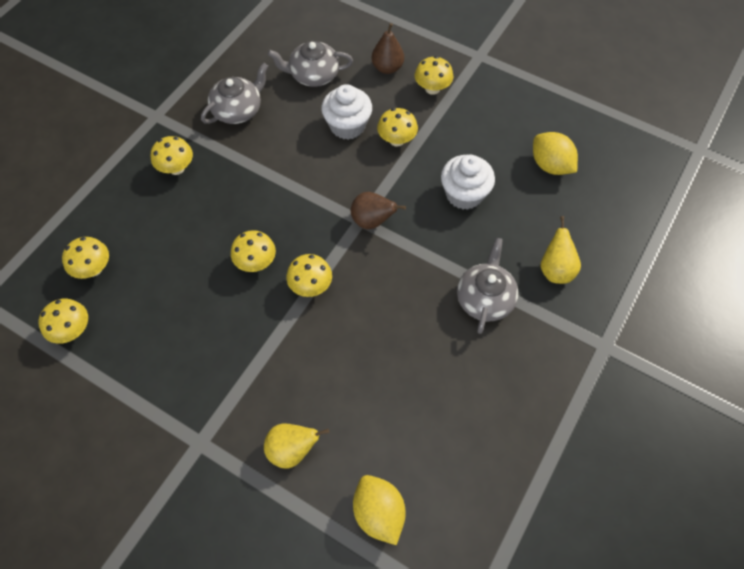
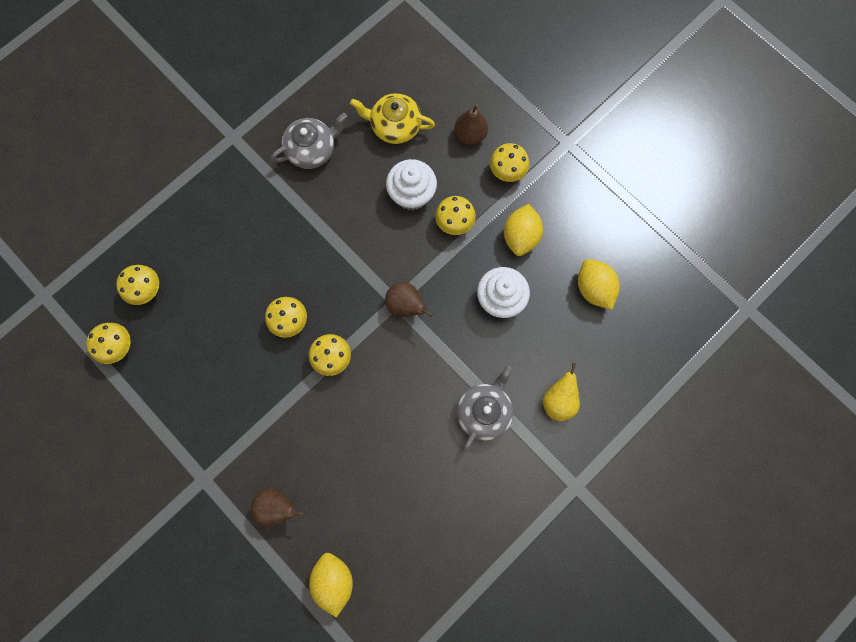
camera: 15 degrees right, 15 degrees up
(176, 168) = (240, 202): yellow mushroom -> none
(292, 450) = (277, 507): yellow pear -> brown pear
(313, 75) = (395, 126): grey teapot -> yellow teapot
(464, 138) = (520, 236): none -> yellow lemon

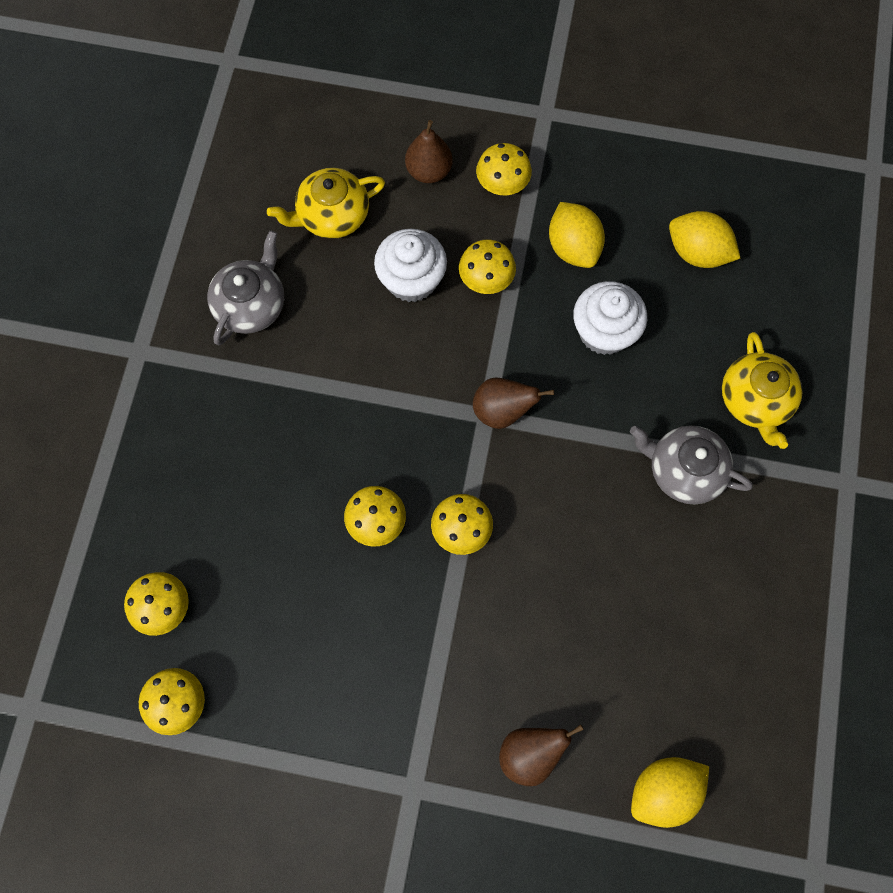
camera: 35 degrees left, 5 degrees down
(333, 580) = (663, 791): yellow lemon -> yellow lemon turned 75 degrees counterclockwise
(484, 412) = (684, 470): grey teapot -> grey teapot turned 60 degrees counterclockwise
(558, 400) = (755, 400): yellow pear -> yellow teapot

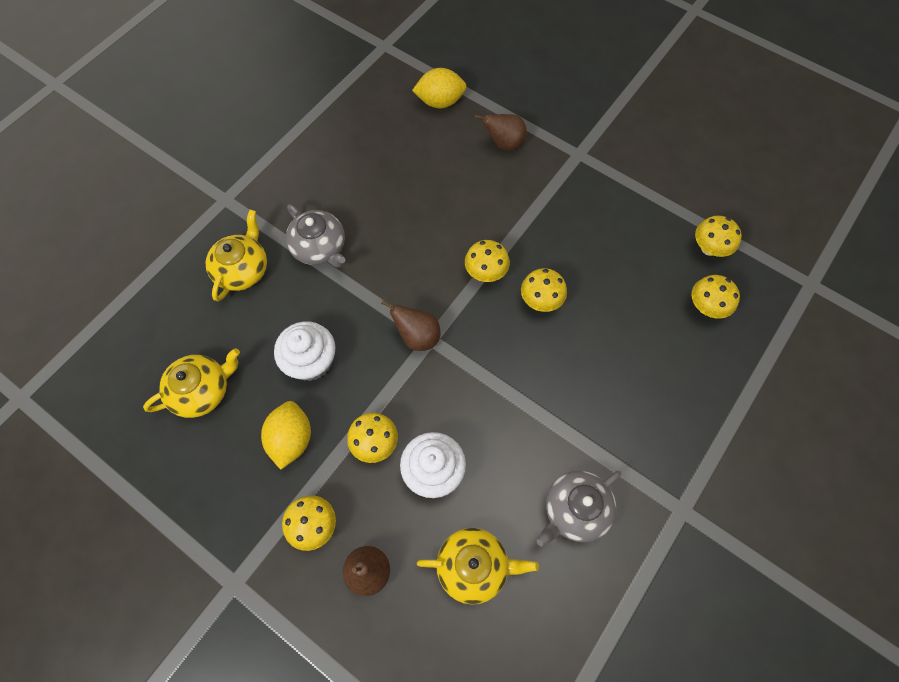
camera: 155 degrees left, 5 degrees down
(697, 252) = (202, 391): yellow lemon -> yellow teapot

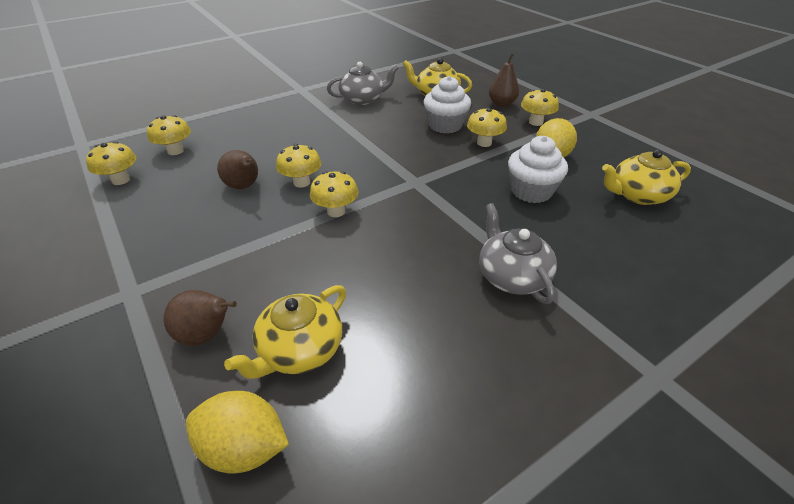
camera: 160 degrees left, 25 degrees down
(243, 270) = (612, 278): yellow teapot -> yellow teapot (300, 349)
(417, 336) = (427, 185): brown pear -> brown pear (244, 186)

